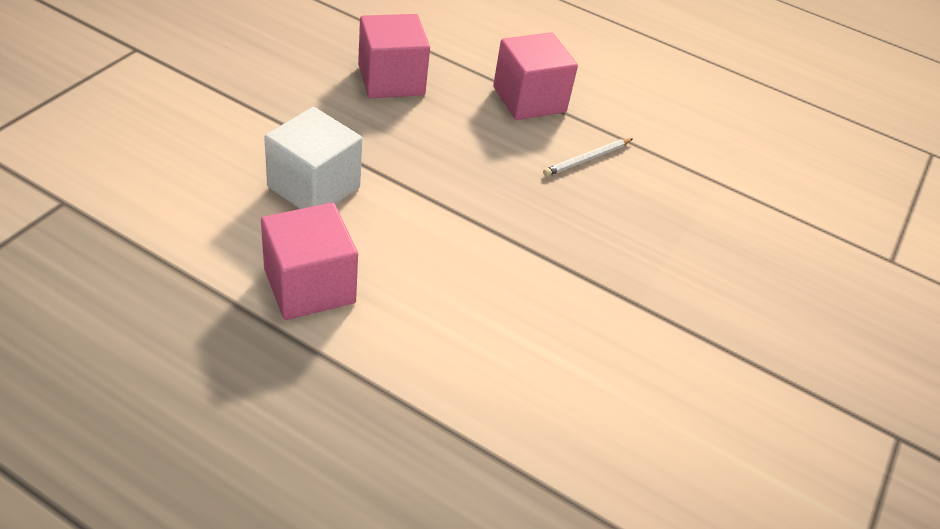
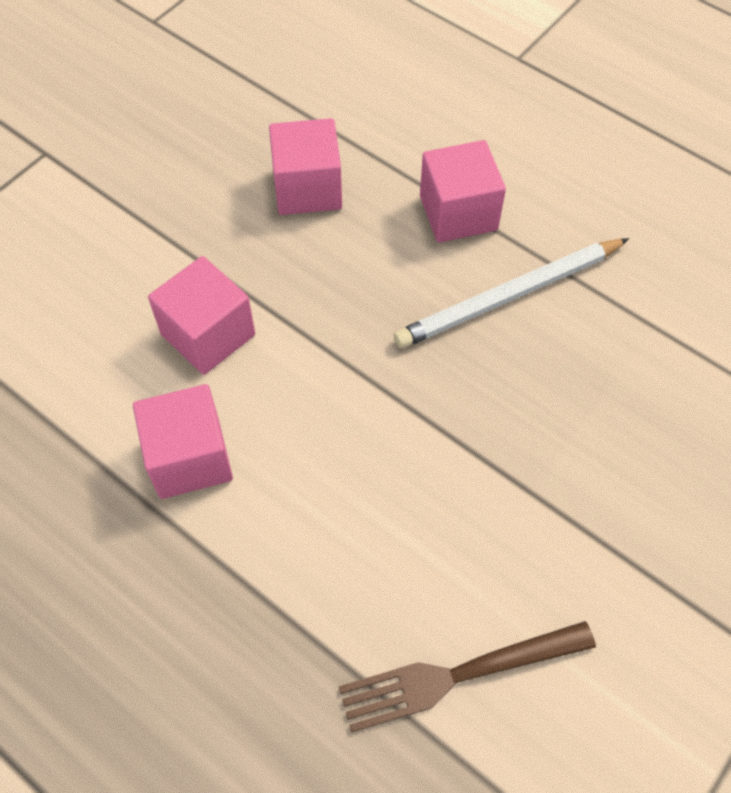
camera: 15 degrees right, 15 degrees up
(314, 187) = (208, 334): white cube -> pink cube
(587, 159) = (509, 296): white pencil -> white pencil, size x2.09
(605, 460) = (456, 676): none -> brown fork

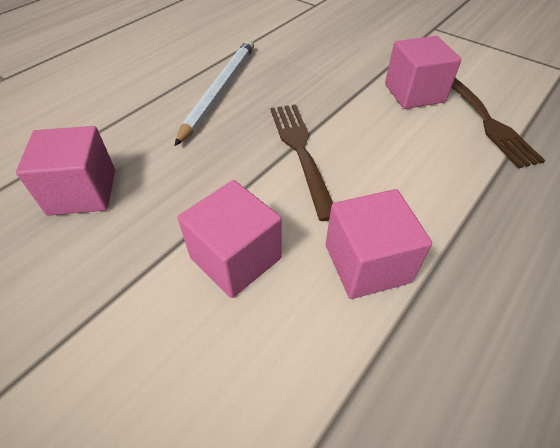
camera: 90 degrees left, 10 degrees down
(375, 398) = (300, 151): none -> brown fork
(458, 213) = (141, 109): pink cube -> pink cube (414, 93)
(509, 296) = (219, 91): white pencil -> white pencil turned 135 degrees counterclockwise

